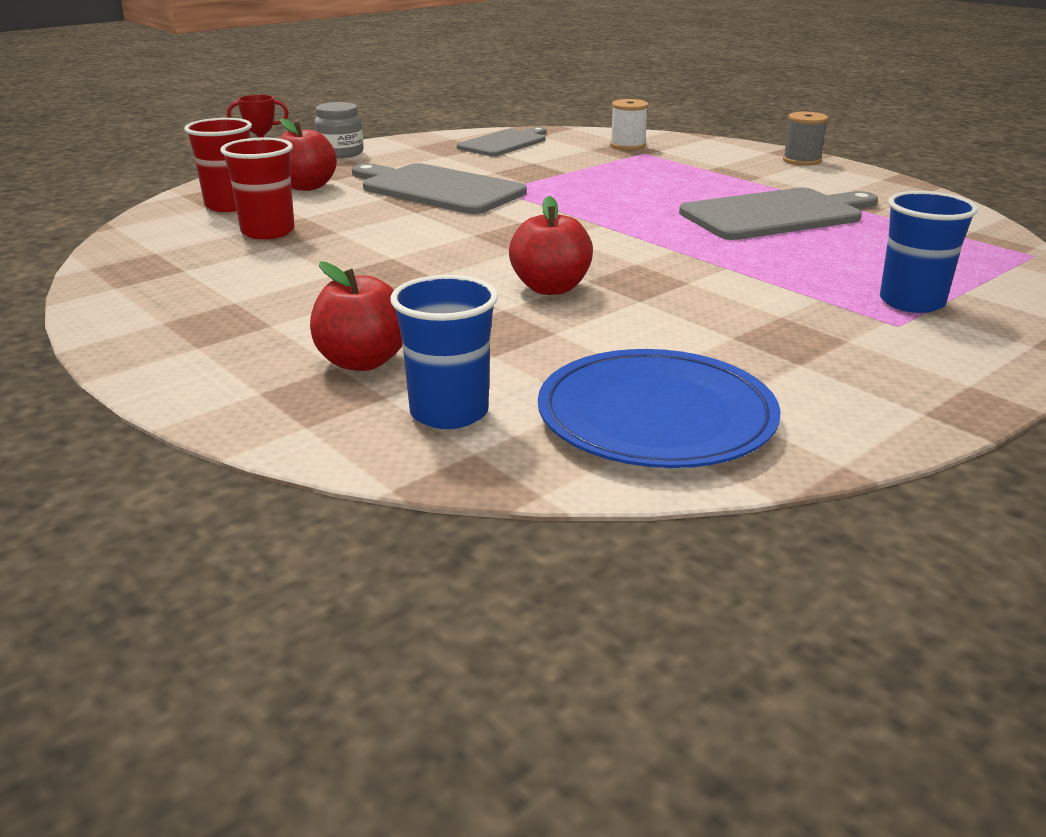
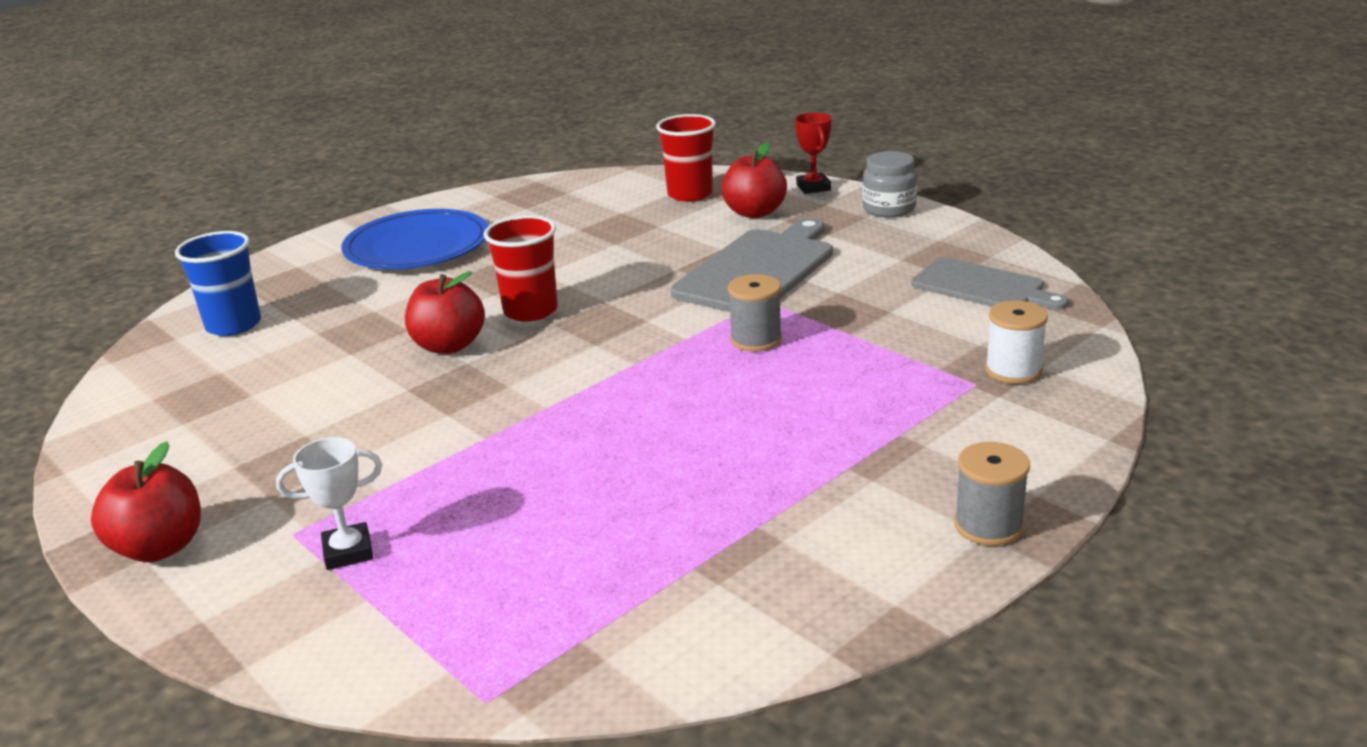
camera: 90 degrees right, 0 degrees up
(268, 232) = (615, 219): red cup -> red cup (530, 311)
(362, 361) = (328, 289): red apple -> red apple (160, 547)
(569, 193) = (756, 339): none -> grey spool
(656, 416) = (182, 398): blue plate -> blue plate (417, 246)
(776, 215) = (677, 480): grey cutting board -> none
(911, 302) = (348, 552): blue cup -> white trophy

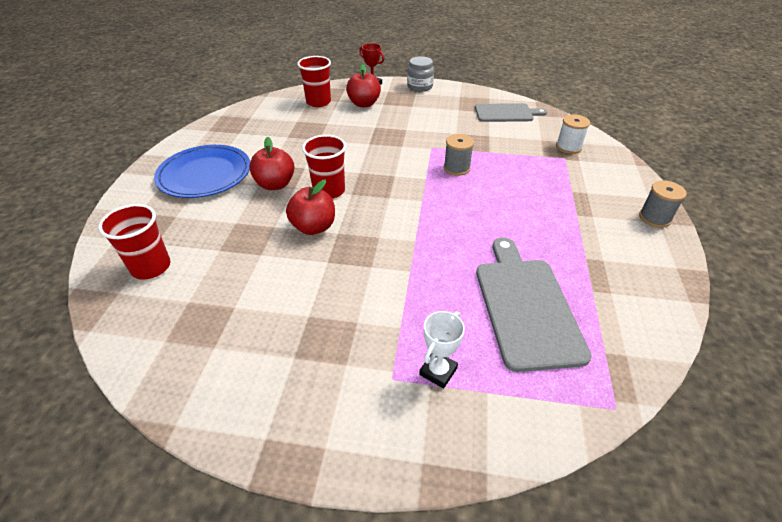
camera: 40 degrees left, 15 degrees up
(160, 547) = (326, 435): red apple -> red apple (275, 184)
(233, 325) = (151, 267): blue cup -> red cup
(758, 270) = (407, 133): grey cutting board -> grey cutting board (526, 306)

